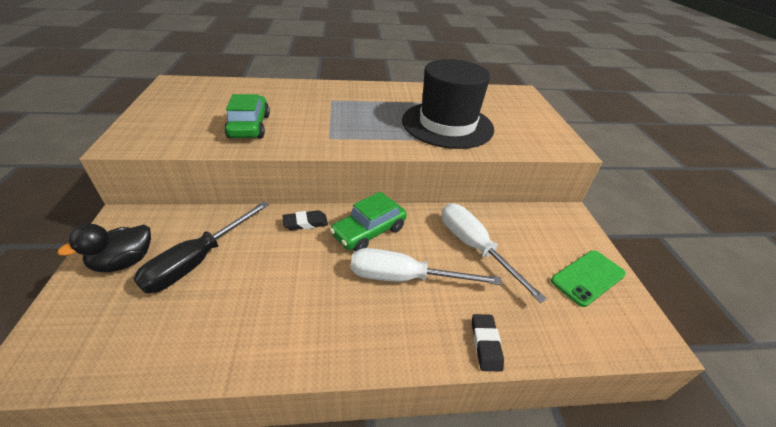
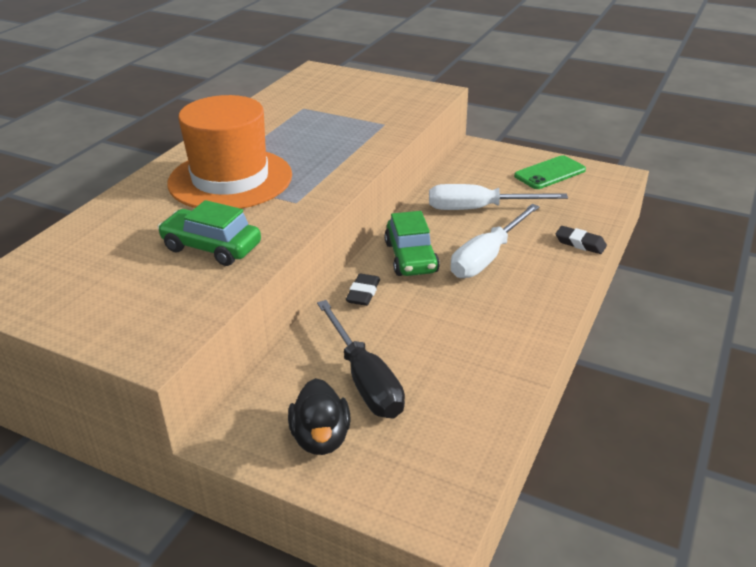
camera: 55 degrees left, 5 degrees down
(338, 107) = (230, 179): none -> orange hat
(447, 124) = (339, 130): black hat -> none
(588, 277) = (550, 173): green phone -> green phone turned 60 degrees clockwise

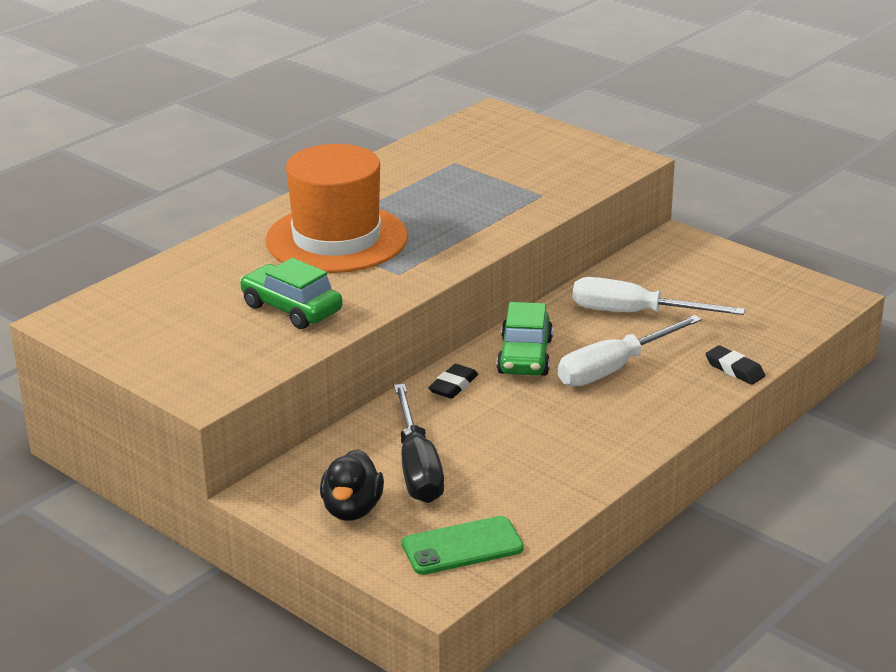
camera: 15 degrees right, 5 degrees down
(550, 173) = (751, 282): green phone -> green phone (462, 546)

